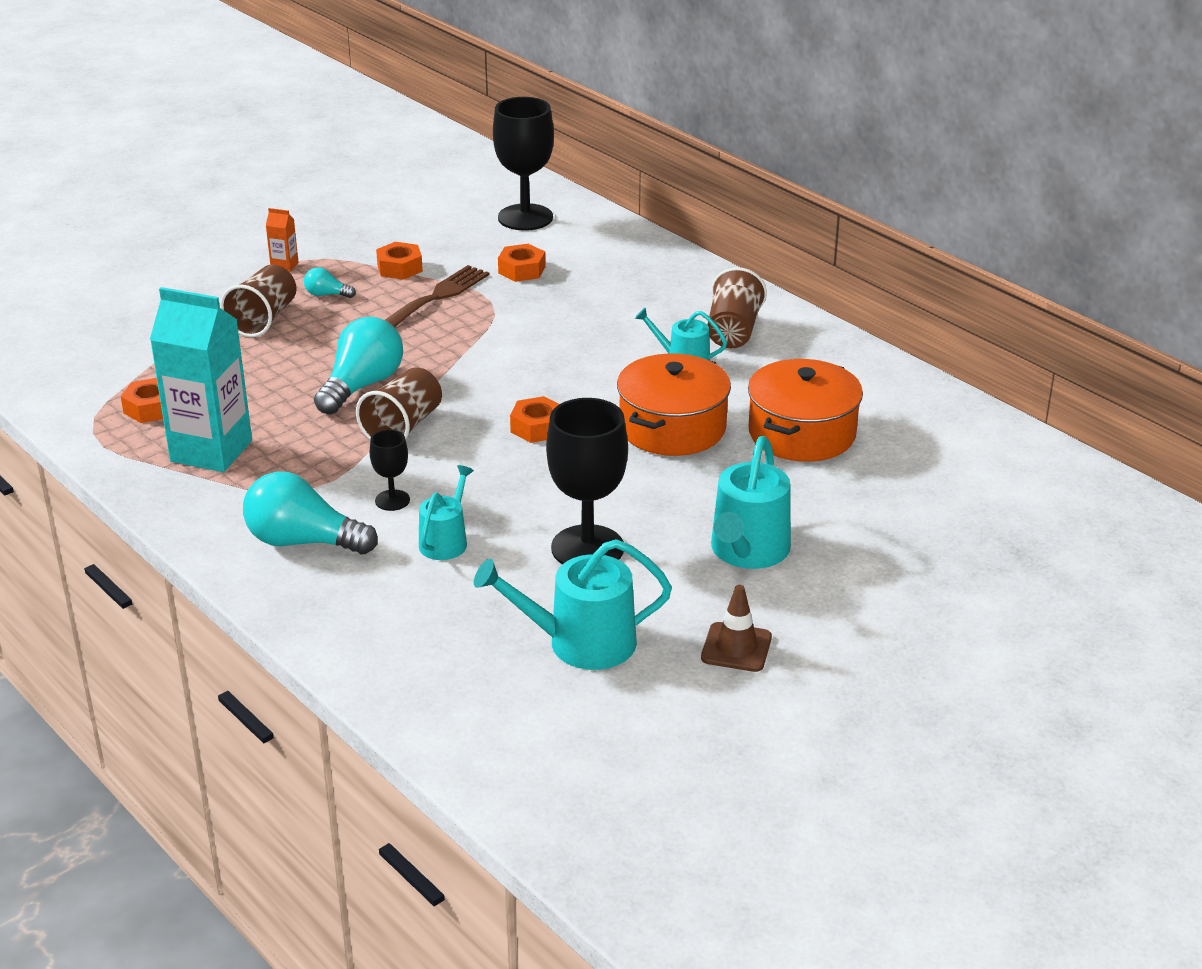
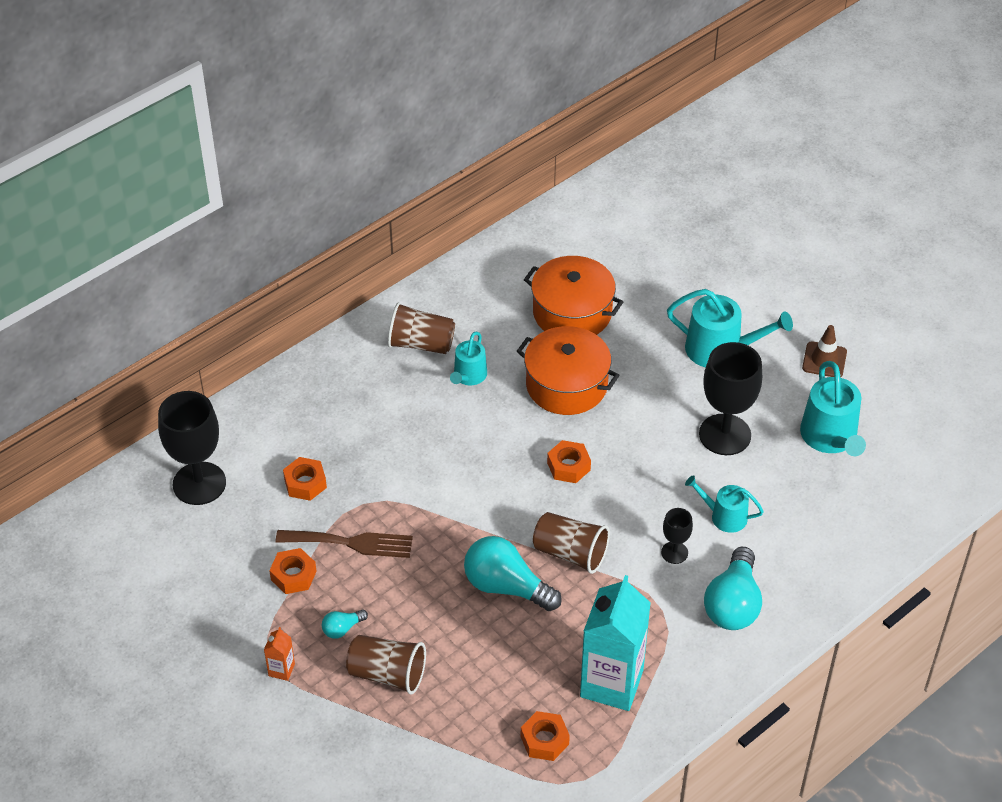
camera: 90 degrees left, 15 degrees up
(326, 295) = (342, 629): turquoise light bulb -> turquoise light bulb turned 45 degrees clockwise
(438, 296) = (351, 543): brown fork -> brown fork turned 150 degrees clockwise

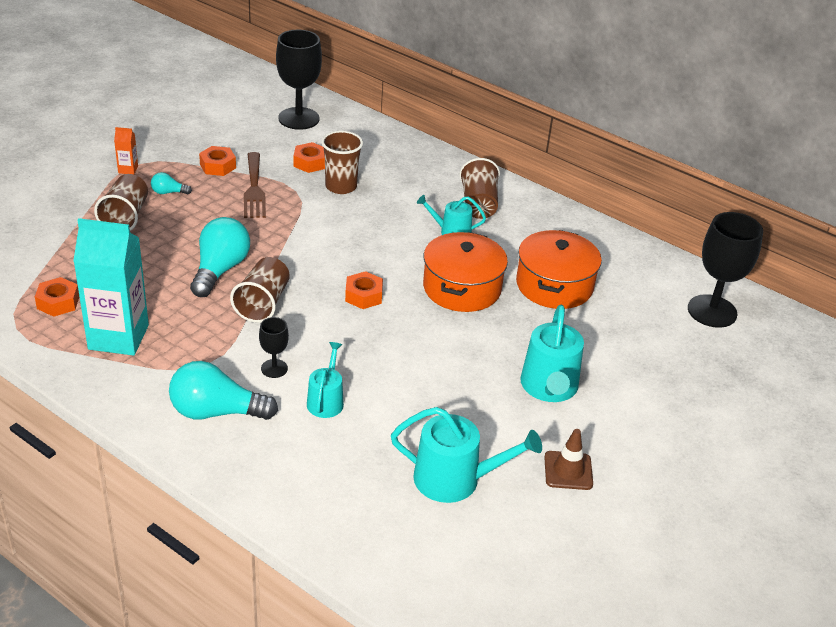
camera: 75 degrees right, 10 degrees down
(342, 629) = (168, 192): turquoise light bulb -> turquoise light bulb turned 45 degrees counterclockwise
(362, 460) = (341, 186): none -> brown cup
(725, 435) = (433, 396): black goblet -> black goblet (712, 311)
(830, 437) = (455, 479): turquoise watering can -> turquoise watering can turned 150 degrees counterclockwise

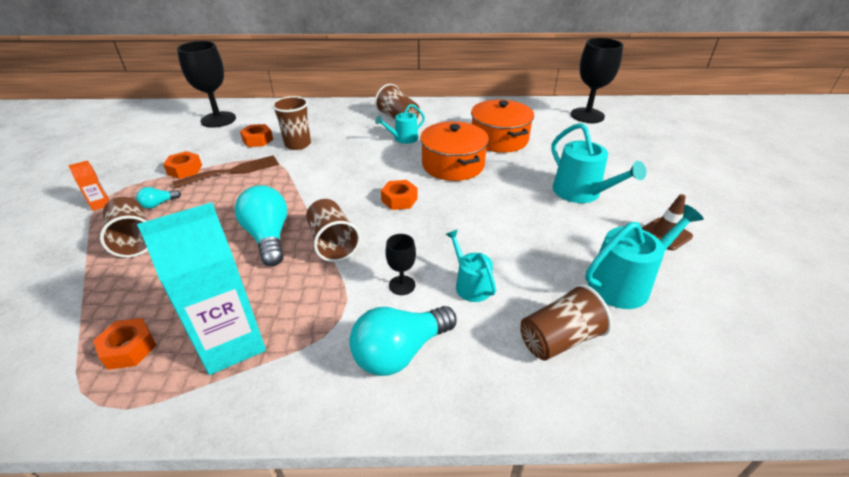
camera: 35 degrees left, 0 degrees up
(254, 189) = (233, 171): brown fork -> brown fork turned 75 degrees counterclockwise
(337, 478) = (559, 339): none -> brown cup

